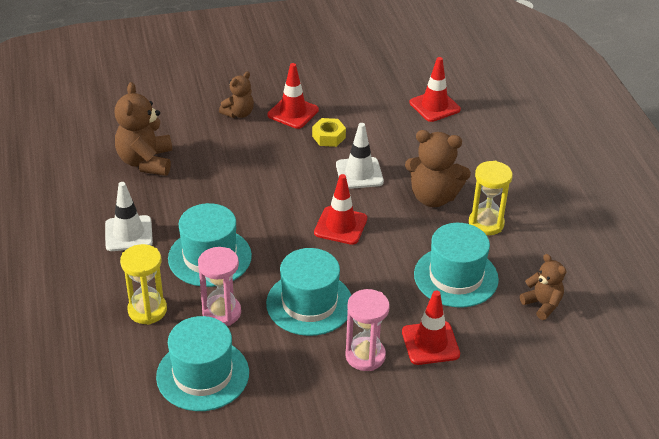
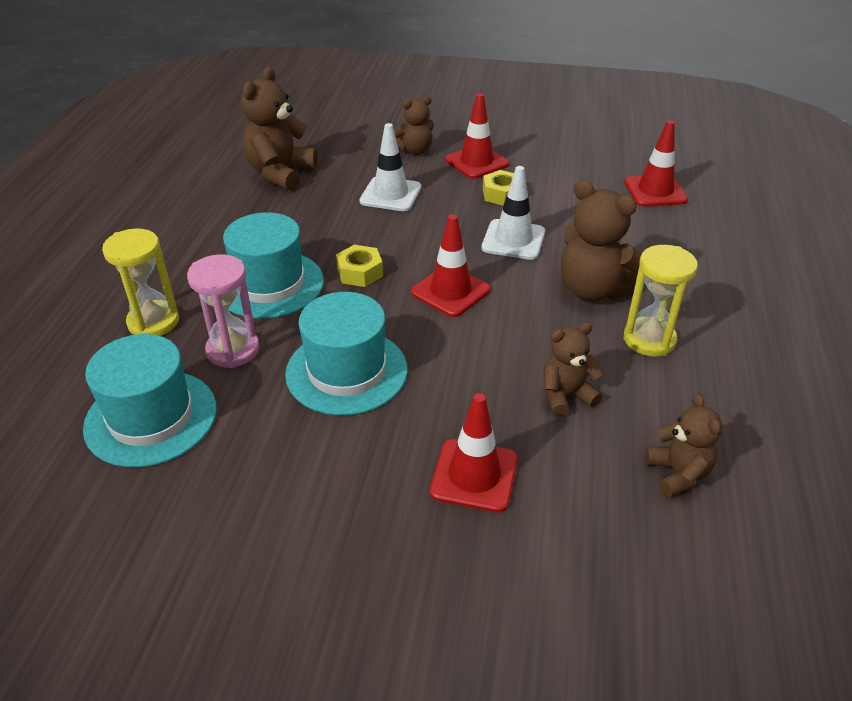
camera: 25 degrees right, 0 degrees up
(128, 234) = (203, 237): white traffic cone -> white traffic cone (390, 194)
(268, 229) = (360, 272): none -> yellow nut
(365, 356) = (371, 463): pink hourglass -> none
(456, 277) = (566, 396): turquoise hat -> brown teddy bear

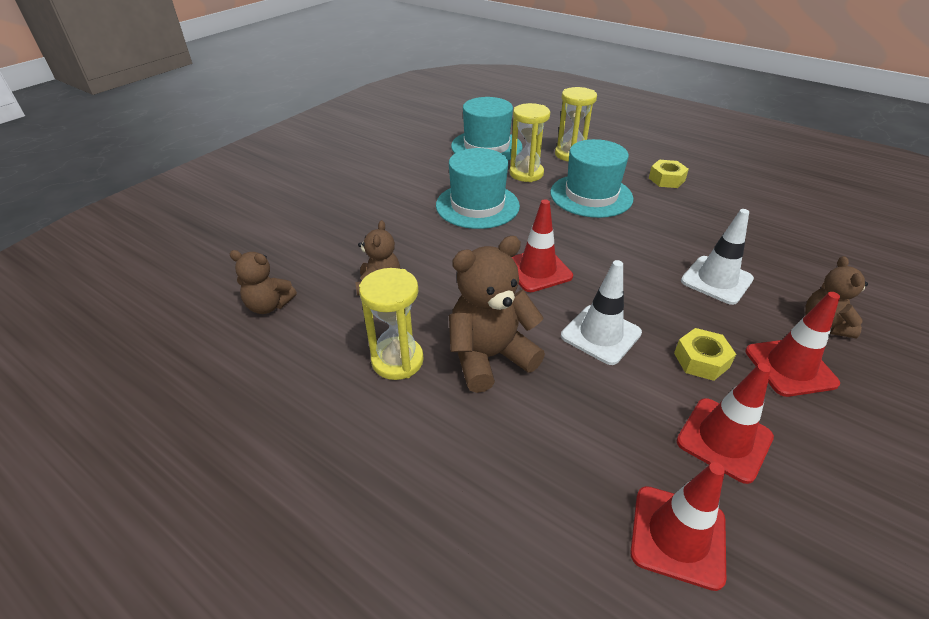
camera: 115 degrees right, 0 degrees up
(233, 350) = (526, 173): pink hourglass -> yellow hourglass
(280, 173) = (770, 227): brown teddy bear -> none
(360, 272) = (587, 234): yellow nut -> yellow nut (666, 179)
(474, 475) = (354, 226): red traffic cone -> red traffic cone (724, 439)

